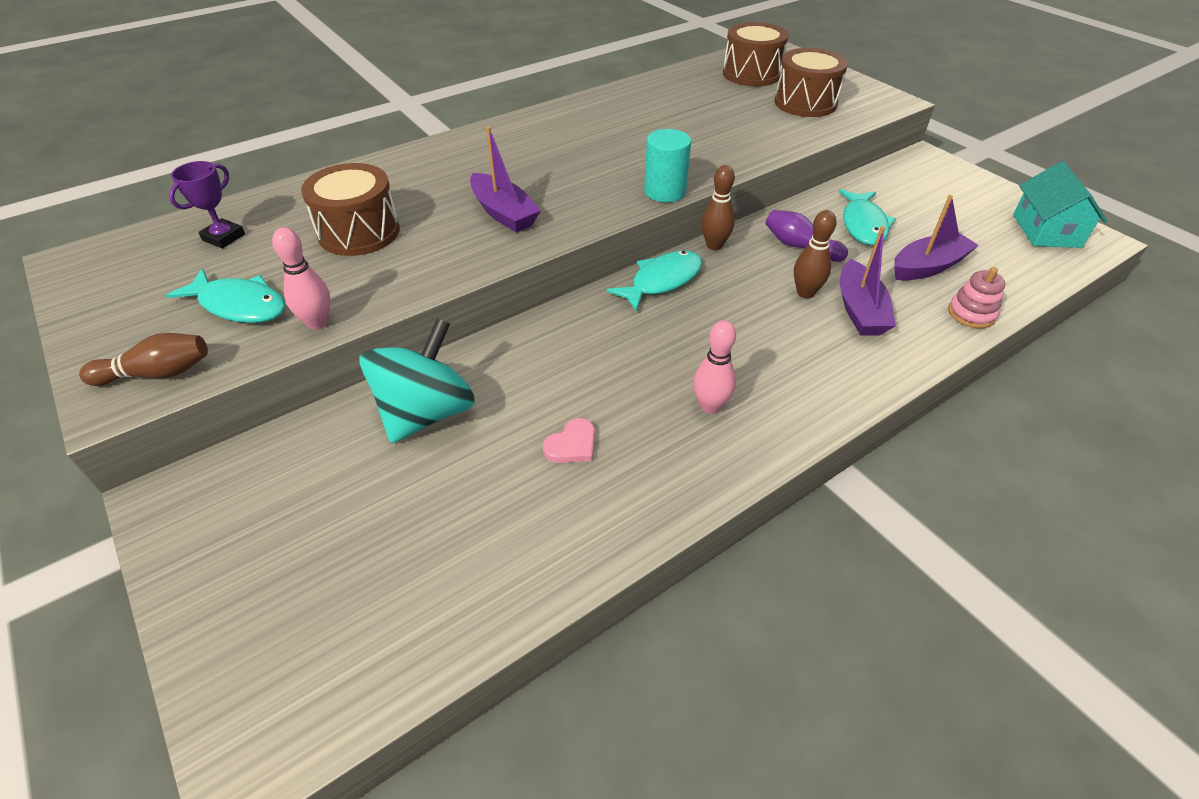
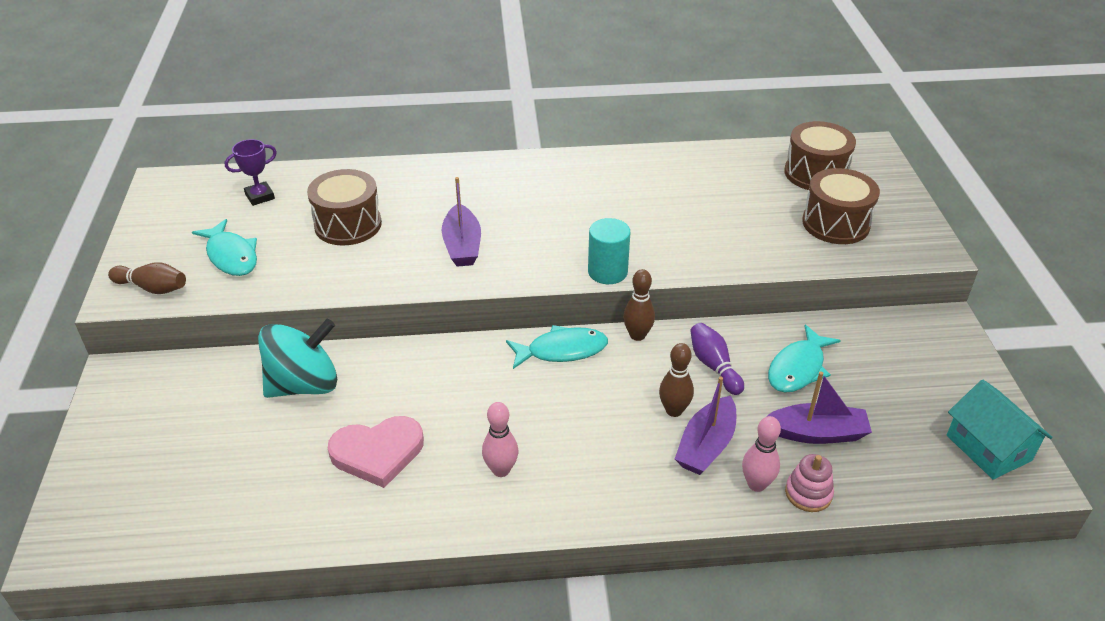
camera: 30 degrees right, 5 degrees down
(317, 323) = (267, 289): pink bowling pin -> pink bowling pin (756, 484)
(572, 445) = (377, 453): pink heart -> pink heart, size x1.93
(1046, 231) = (988, 448): turquoise house -> turquoise house turned 60 degrees counterclockwise

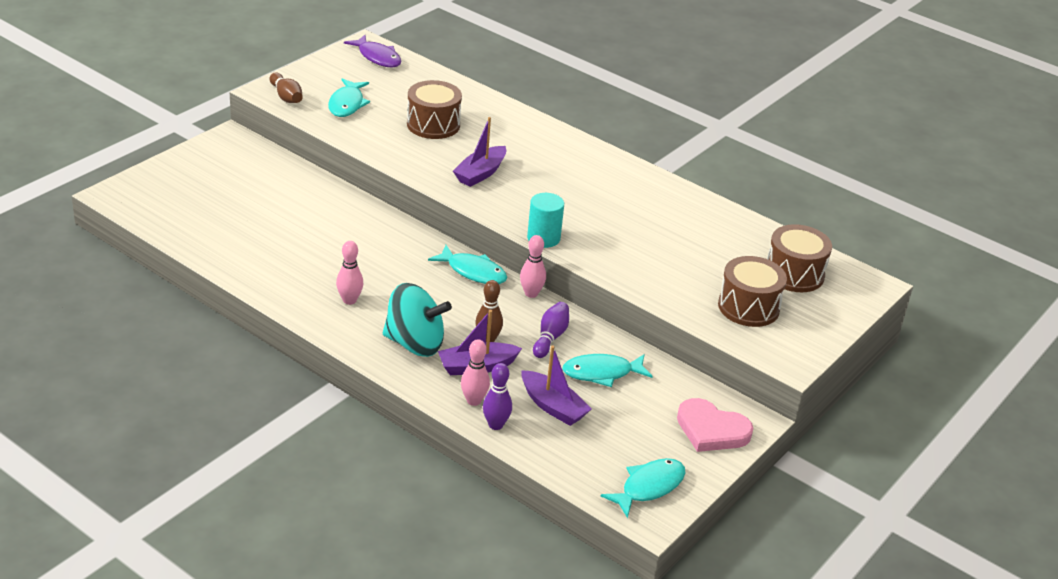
camera: 40 degrees right, 5 degrees down
(193, 189) = (377, 57): none -> purple fish
(260, 196) = (407, 82): purple trophy -> none
(304, 385) = (311, 198): turquoise spinning top -> turquoise spinning top (415, 344)
(377, 453) = (301, 252): pink heart -> pink heart (711, 430)
(637, 335) = (531, 293): brown bowling pin -> pink bowling pin
(808, 493) = (495, 425): pink stacking toy -> purple bowling pin
(988, 448) = (649, 487): turquoise house -> turquoise fish

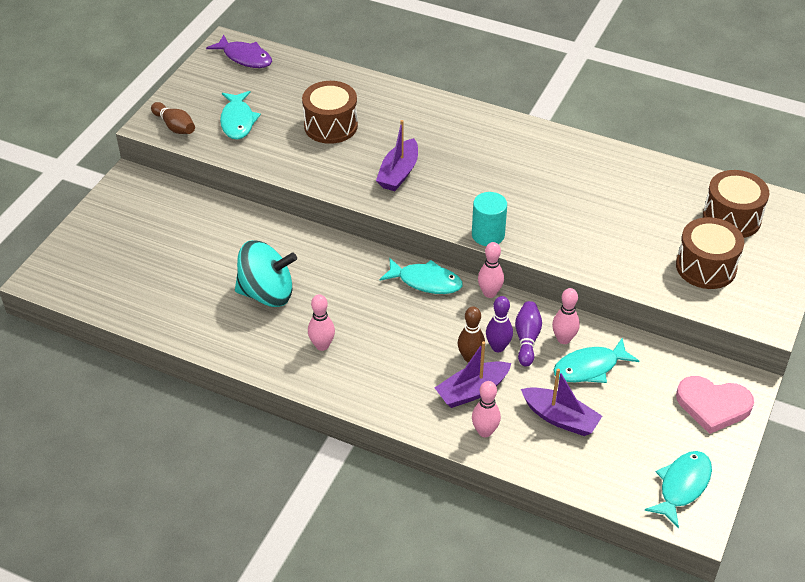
camera: 10 degrees left, 10 degrees up
(415, 344) = (404, 380): turquoise spinning top -> turquoise spinning top (267, 293)
(495, 425) = (516, 454): purple bowling pin -> purple bowling pin (498, 347)
(587, 345) = (563, 339): none -> pink bowling pin

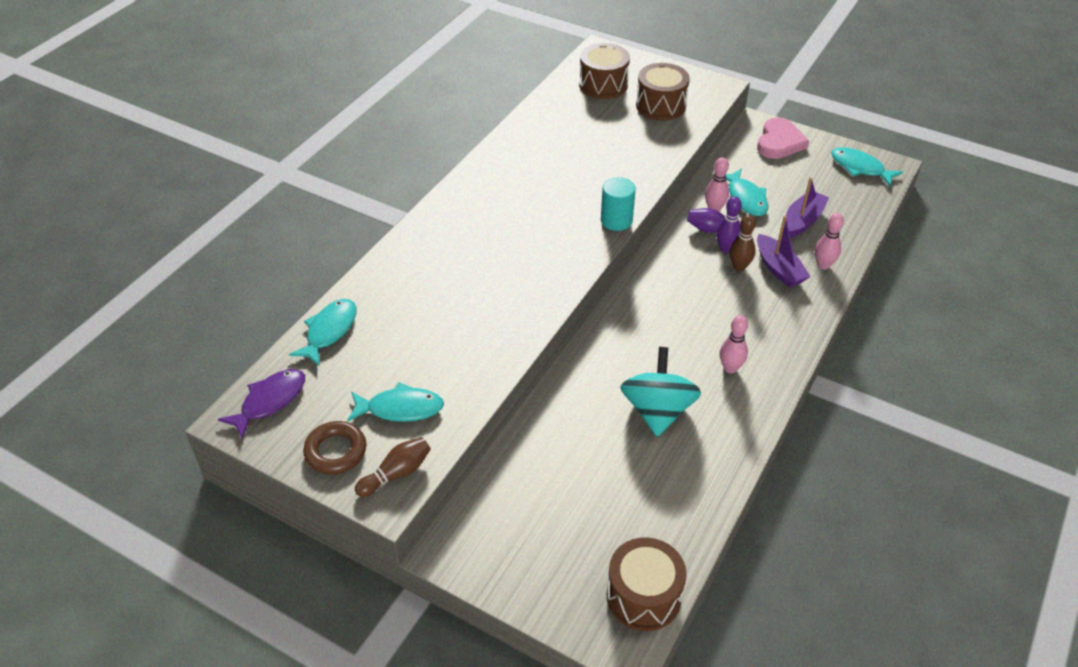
camera: 85 degrees left, 0 degrees up
(197, 95) = (336, 451): none -> brown ring
(331, 126) = (428, 324): brown drum -> brown drum (643, 596)
(398, 173) = (519, 274): purple boat -> none
(426, 281) = (643, 288): turquoise fish -> turquoise fish (329, 331)
(489, 293) = (658, 247): pink bowling pin -> none

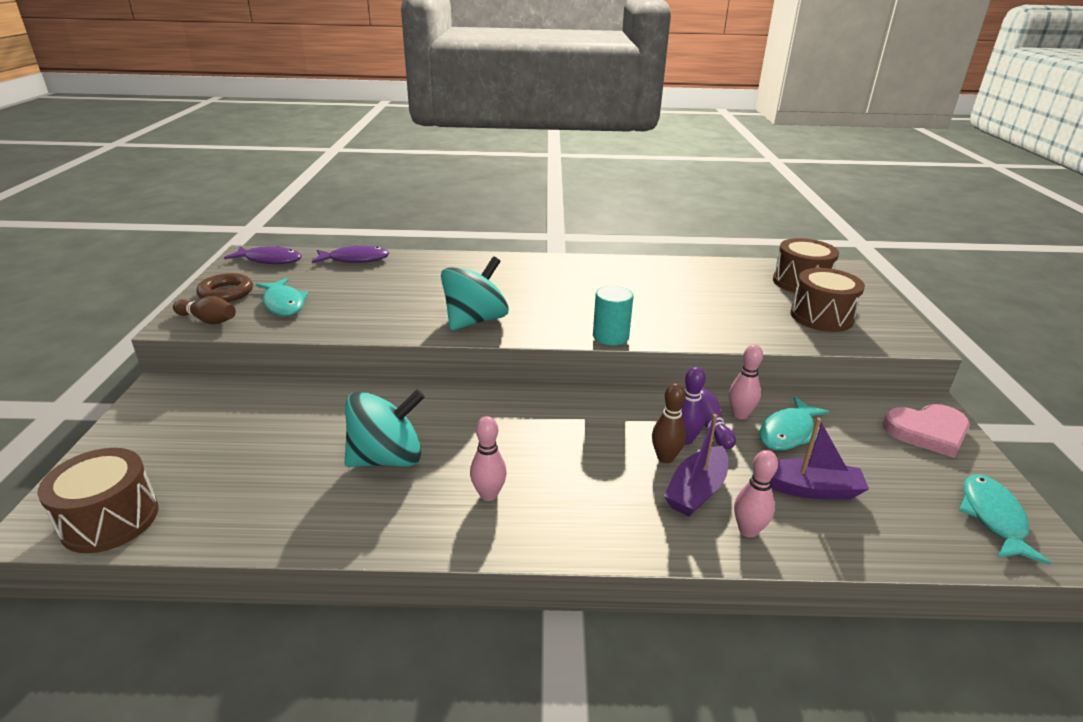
camera: 60 degrees right, 15 degrees down
(329, 331) = (355, 259): turquoise fish -> purple fish
(535, 286) = (475, 320): none -> turquoise spinning top

